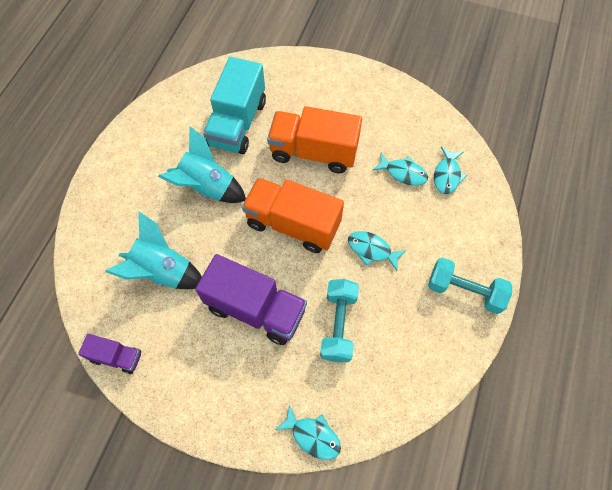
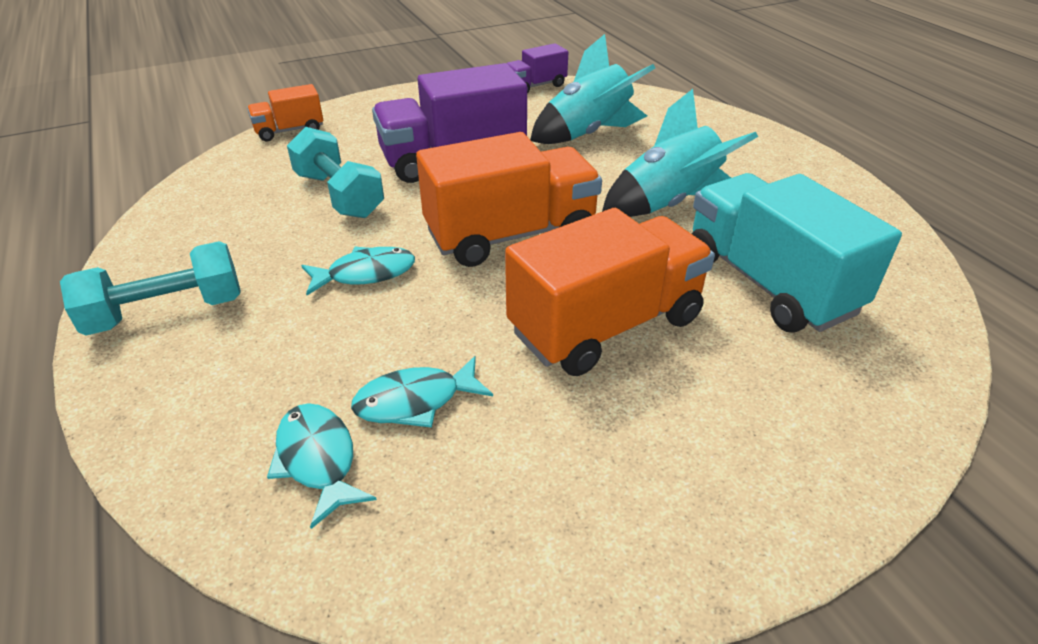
camera: 135 degrees right, 25 degrees down
(312, 436) = (289, 131): turquoise fish -> orange truck

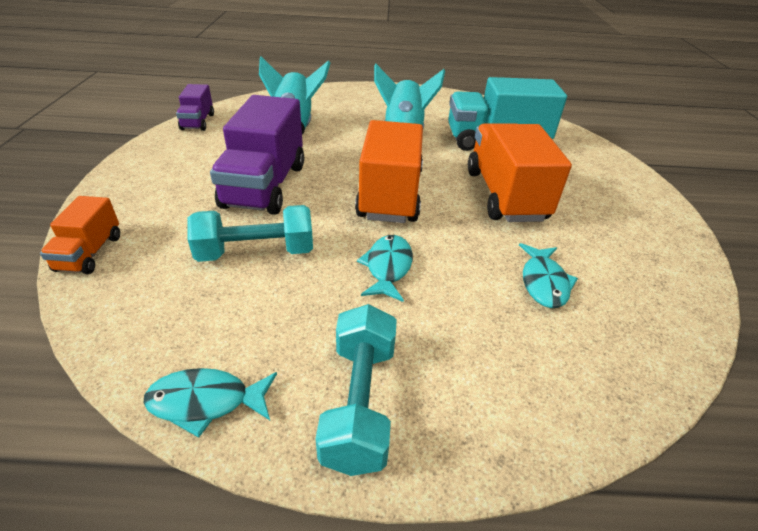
camera: 65 degrees left, 0 degrees up
(318, 460) = (587, 340): turquoise fish -> turquoise fish (206, 402)

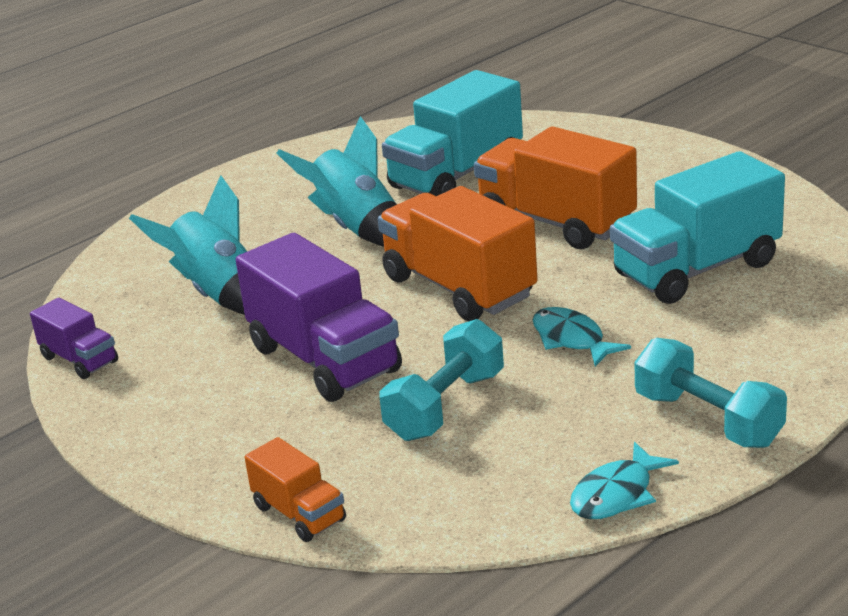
camera: 40 degrees left, 10 degrees down
(543, 282) = (696, 269): turquoise fish -> turquoise truck

